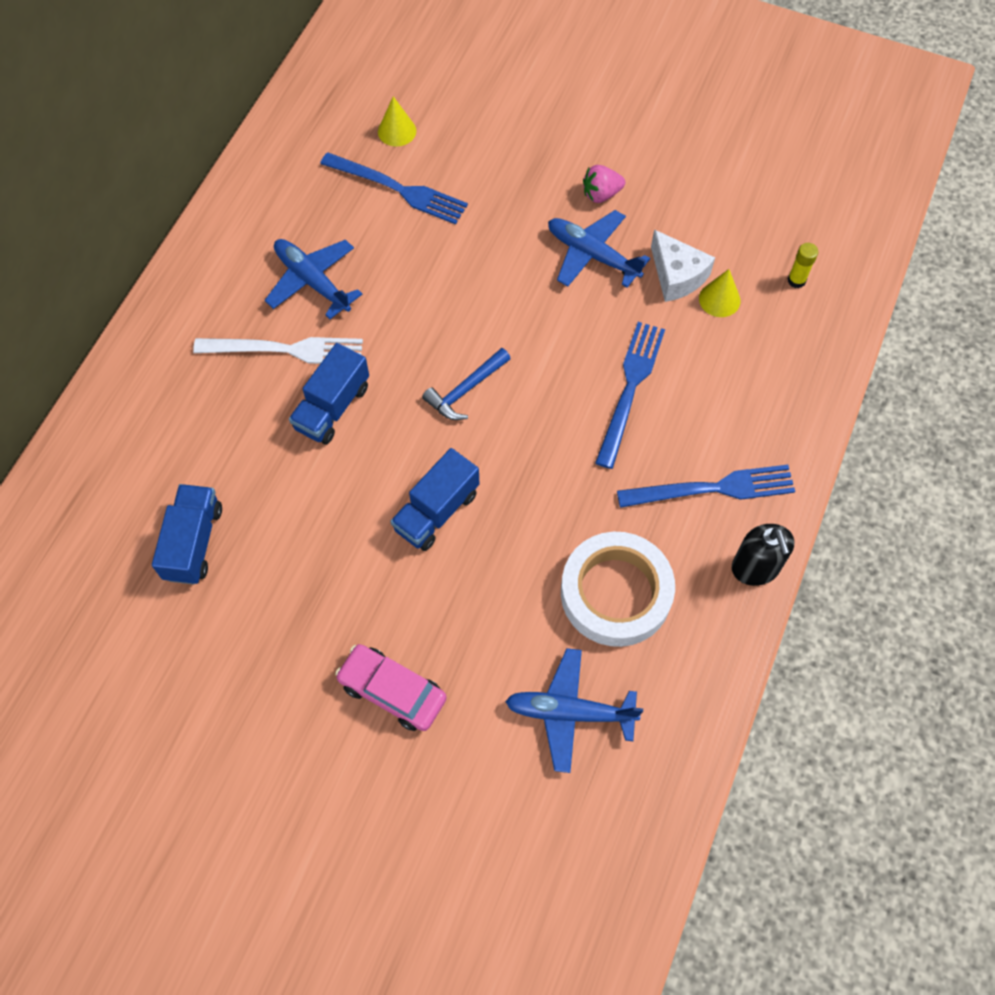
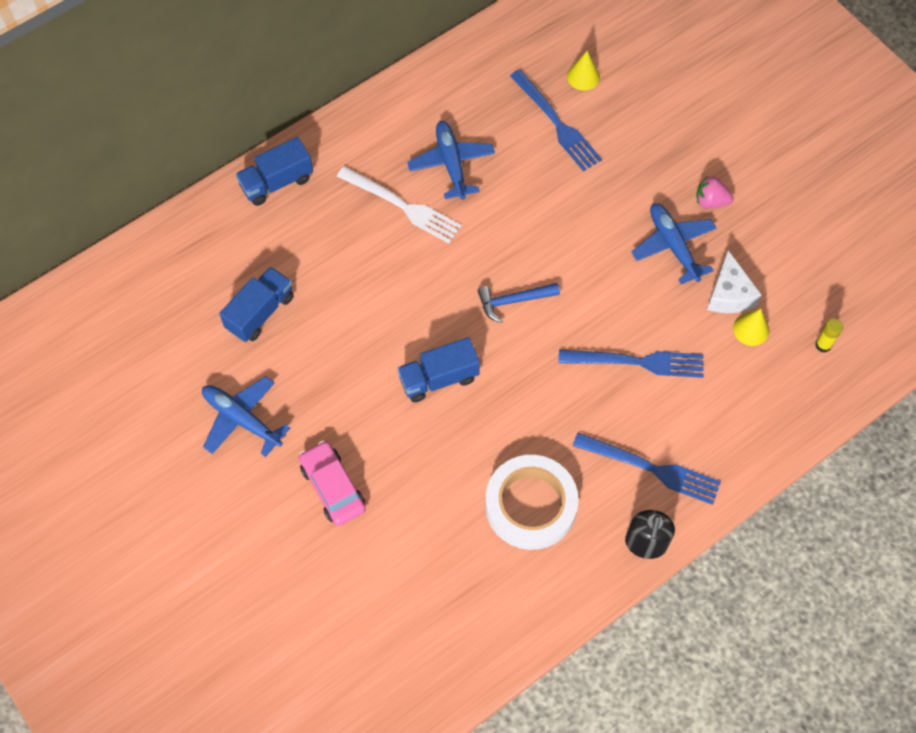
camera: 30 degrees right, 0 degrees up
(332, 407) = (410, 265): blue truck -> blue truck (277, 182)
(570, 712) = (445, 570): blue plane -> blue plane (242, 419)
(630, 388) = (637, 362): blue fork -> blue fork turned 45 degrees clockwise

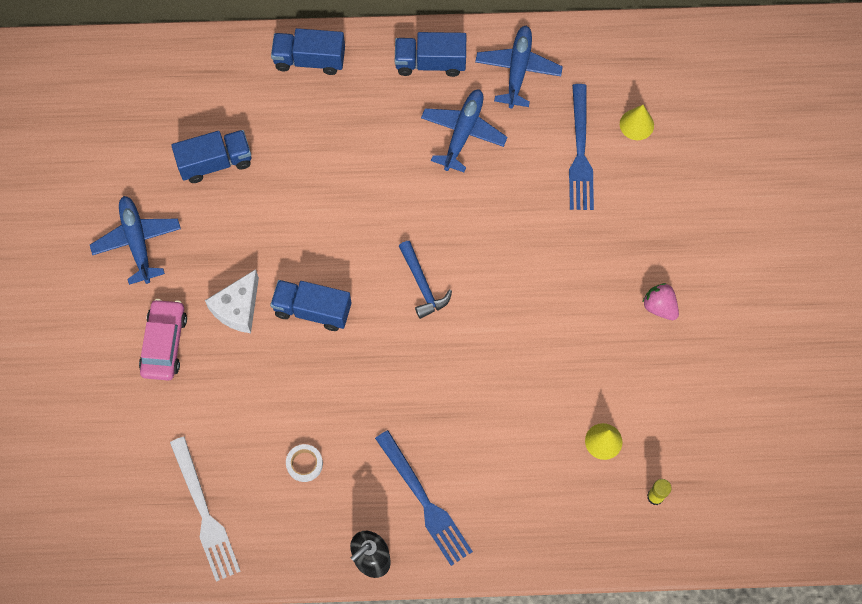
camera: 35 degrees right, 5 degrees up
(381, 126) = (430, 63): none -> blue truck
(402, 206) = (395, 144): white fork -> white fork (204, 513)
(513, 301) = (422, 285): blue hammer -> blue hammer turned 135 degrees counterclockwise
(530, 505) = (304, 464): white tape -> white tape, size x0.41
(637, 362) = (484, 404): blue fork -> none
(673, 246) = (595, 325): blue plane -> blue plane (518, 70)
(729, 294) = (609, 398): white cheese -> white cheese (238, 308)

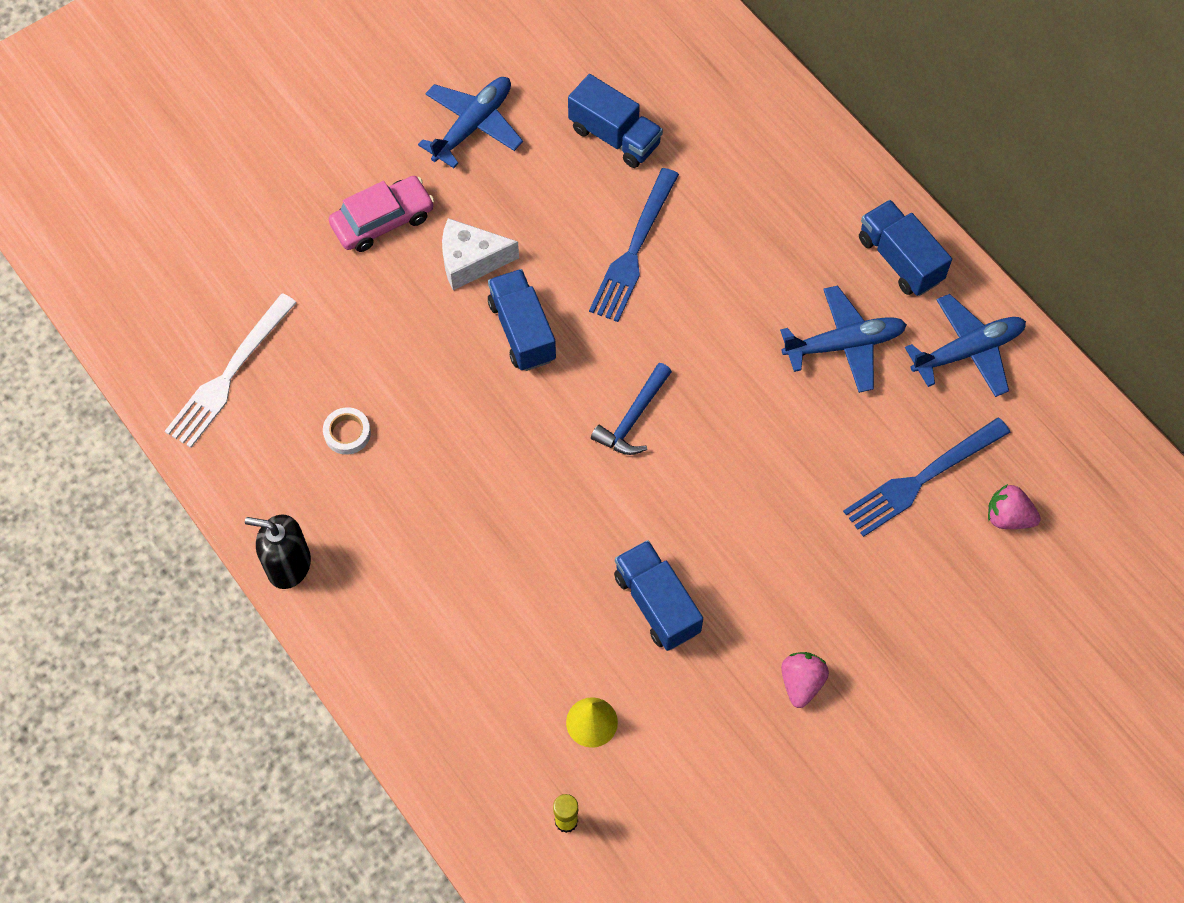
camera: 55 degrees right, 5 degrees down
(309, 60) = (803, 145): blue truck -> blue truck (657, 604)
(424, 501) = (388, 577): blue fork -> blue fork (634, 250)
(636, 124) = (1008, 517): yellow cone -> pink strawberry

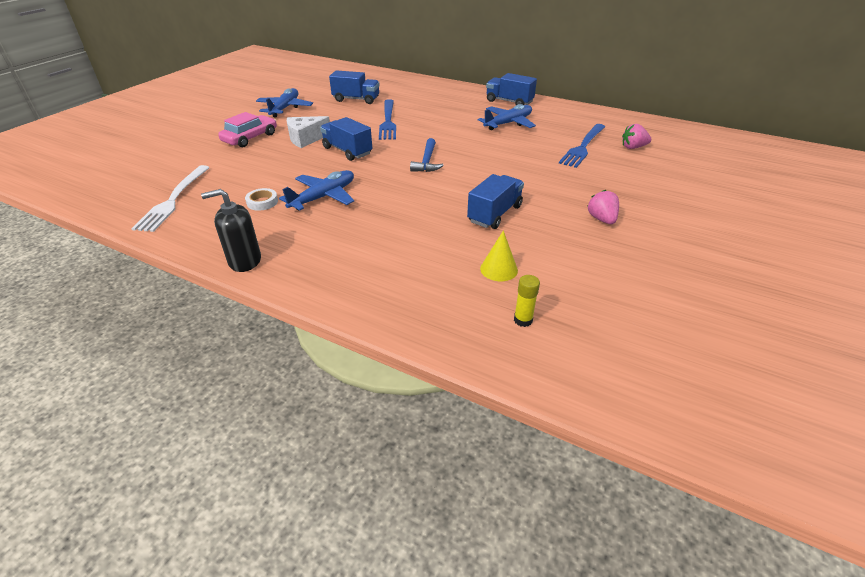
camera: 25 degrees left, 25 degrees down
(657, 604) = (495, 214): blue truck -> blue truck turned 90 degrees clockwise
(967, 351) = (562, 114): blue plane -> blue plane (323, 197)

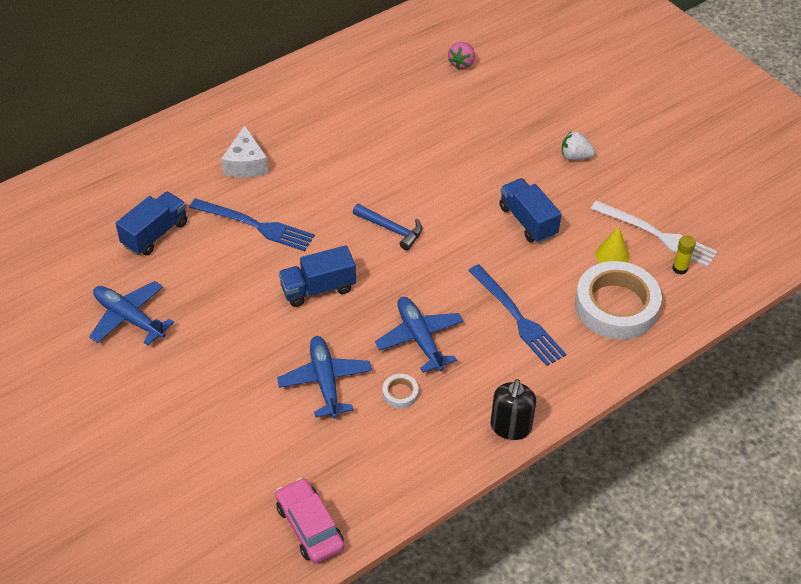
camera: 65 degrees left, 10 degrees up
(173, 200) = (346, 475): white fork -> white fork (657, 235)
(250, 138) = (211, 375): pink car -> pink car (310, 526)
(306, 139) = (254, 319): white cheese -> white cheese (246, 164)
(432, 287) = (616, 306): none -> white tape
(508, 123) = (340, 125): blue plane -> blue plane (325, 381)
(509, 102) = (278, 96): blue truck -> none
(583, 147) = (436, 97): blue fork -> blue fork (517, 318)
(601, 219) = (575, 156): pink strawberry -> white strawberry

